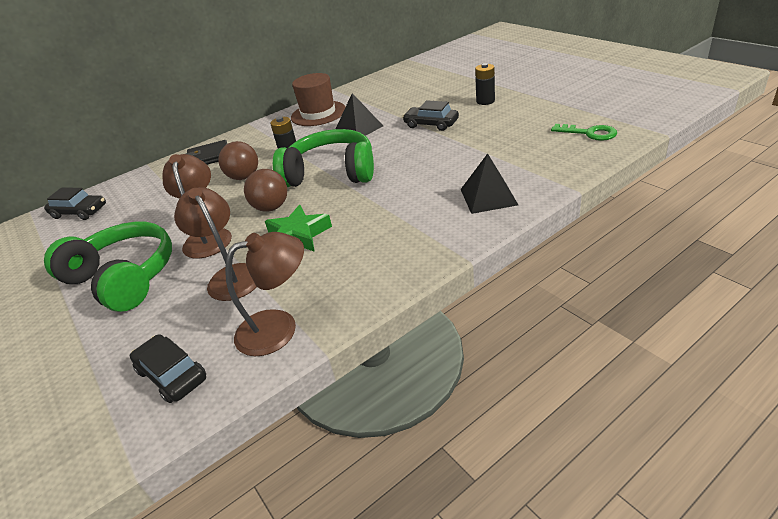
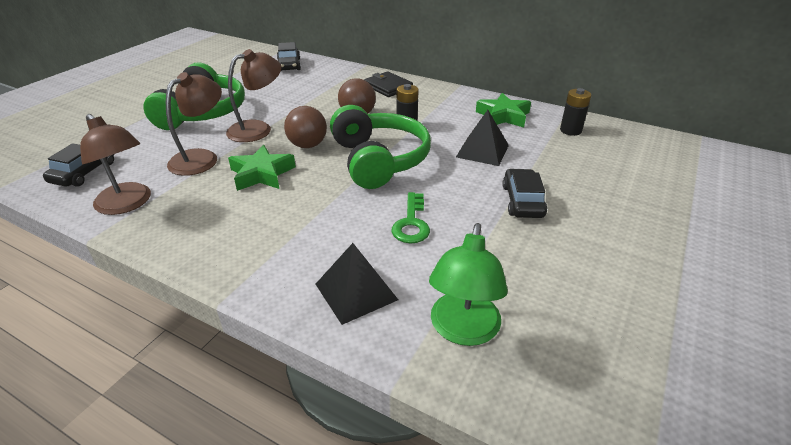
camera: 60 degrees right, 0 degrees up
(318, 113) = (503, 116): brown hat -> green star
(485, 101) = (622, 235): black battery -> black battery (570, 130)
(542, 162) = (463, 330): none -> green lamp
(589, 133) = (584, 378): green key -> green key (411, 223)

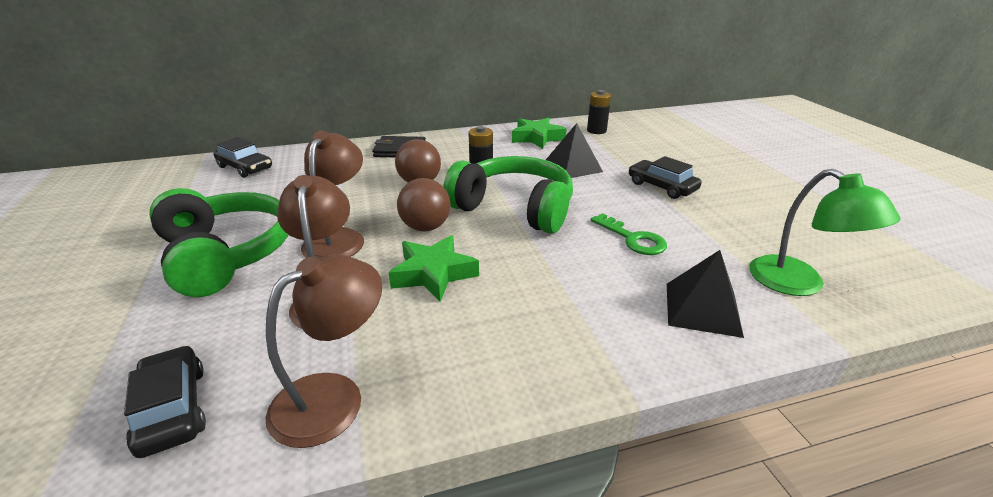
camera: 45 degrees left, 5 degrees down
(128, 204) = (334, 397): brown lamp -> brown lamp turned 45 degrees counterclockwise

